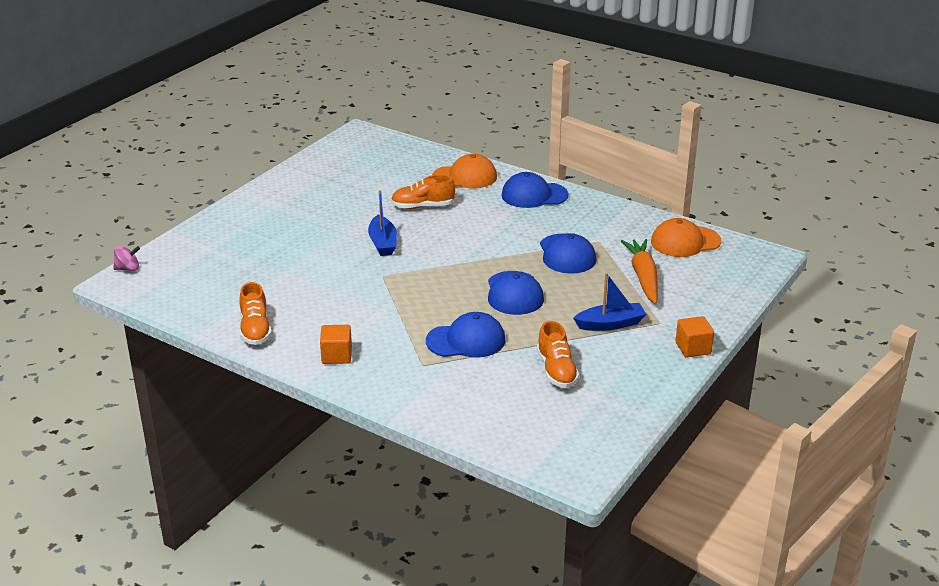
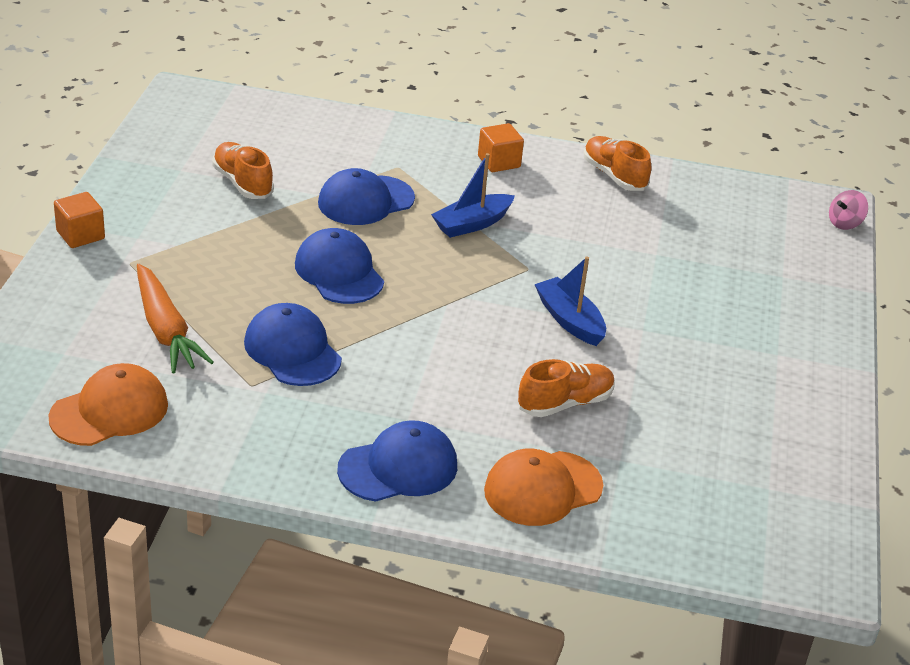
camera: 155 degrees right, 5 degrees up
(610, 324) = (195, 250): blue boat -> blue boat (472, 224)

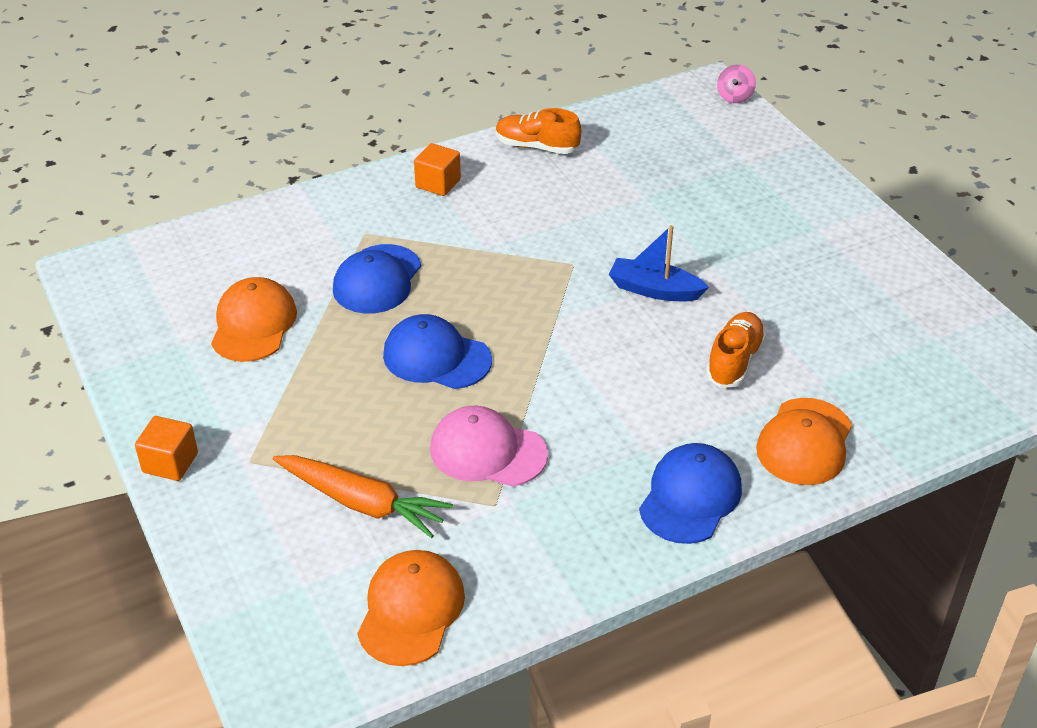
camera: 35 degrees left, 5 degrees up
(242, 183) = (253, 324): orange shoe -> orange cap
(292, 350) = (487, 451): blue cap -> pink cap
(472, 224) = (485, 251): blue boat -> none

